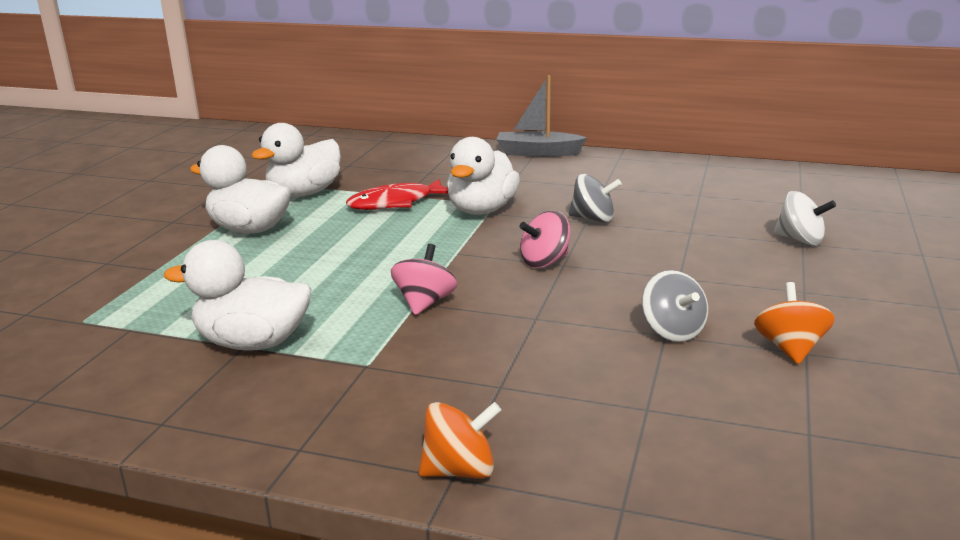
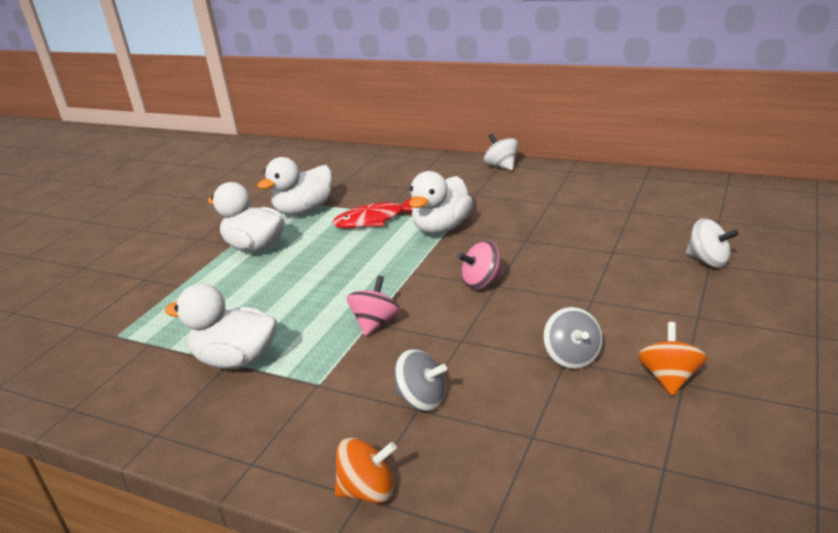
camera: 10 degrees right, 5 degrees up
(538, 153) = (501, 166): grey boat -> white spinning top
(593, 219) = (532, 237): grey spinning top -> grey spinning top (422, 399)

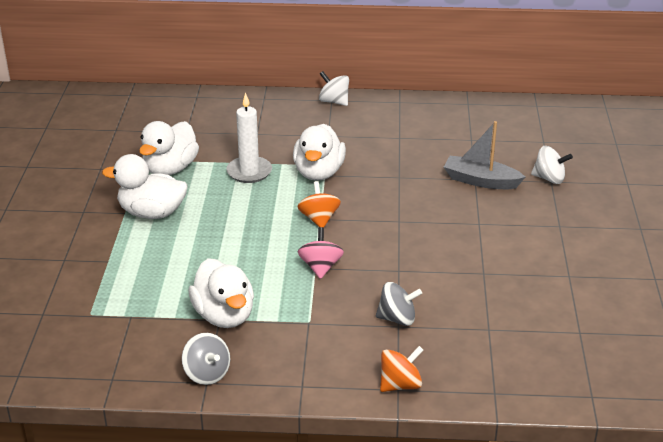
camera: 25 degrees left, 5 degrees up
(236, 360) = (224, 316): white duck -> white duck turned 105 degrees counterclockwise
(374, 220) = (249, 172): red fish -> white candle
(481, 282) = (385, 220): pink spinning top -> none
(572, 357) = (487, 269): grey spinning top -> grey spinning top (207, 374)
(619, 254) = (480, 181): none -> grey boat
(669, 378) = (559, 274): orange spinning top -> orange spinning top (319, 219)

